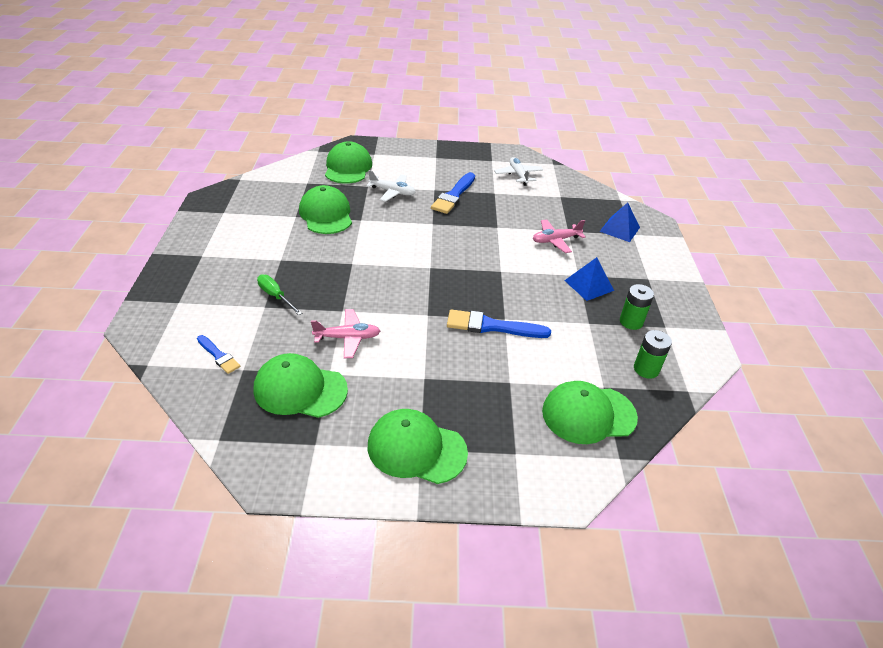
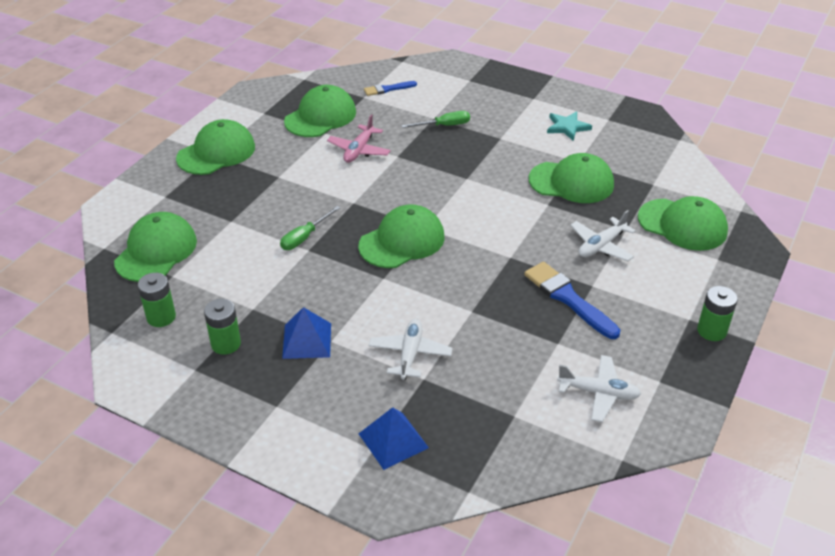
camera: 120 degrees right, 0 degrees up
(245, 229) = (567, 127): none -> turquoise star
(439, 150) = (711, 331): none -> green battery
(455, 274) = (402, 241): none -> green cap
(492, 326) = (304, 237): blue brush -> green screwdriver
(555, 240) = (410, 354): pink plane -> white plane

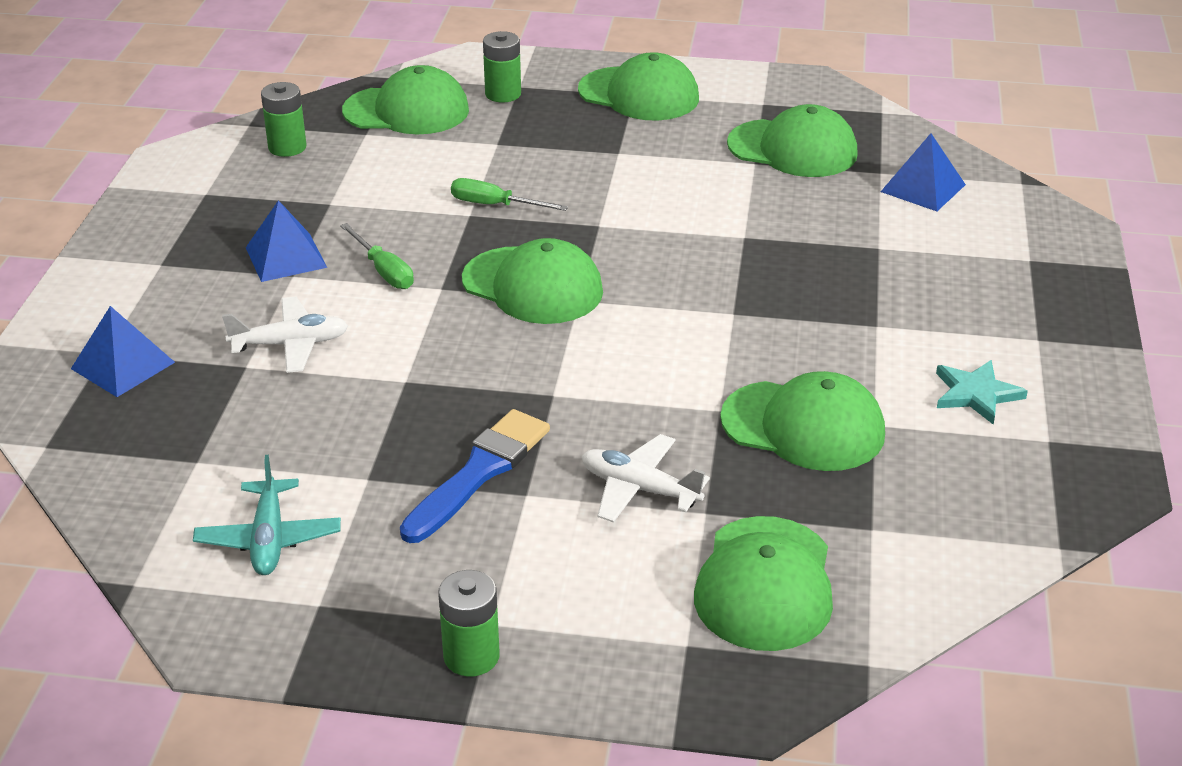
camera: 70 degrees right, 5 degrees down
(226, 344) = (257, 202): green battery -> green battery (503, 94)
(359, 150) = (731, 200): pink plane -> none
(388, 89) = (923, 188): blue brush -> blue pyramid
(444, 126) = (864, 262): green screwdriver -> green screwdriver (383, 271)
(571, 182) = (803, 426): green cap -> green cap turned 60 degrees counterclockwise
(598, 393) = (269, 539): white plane -> turquoise plane

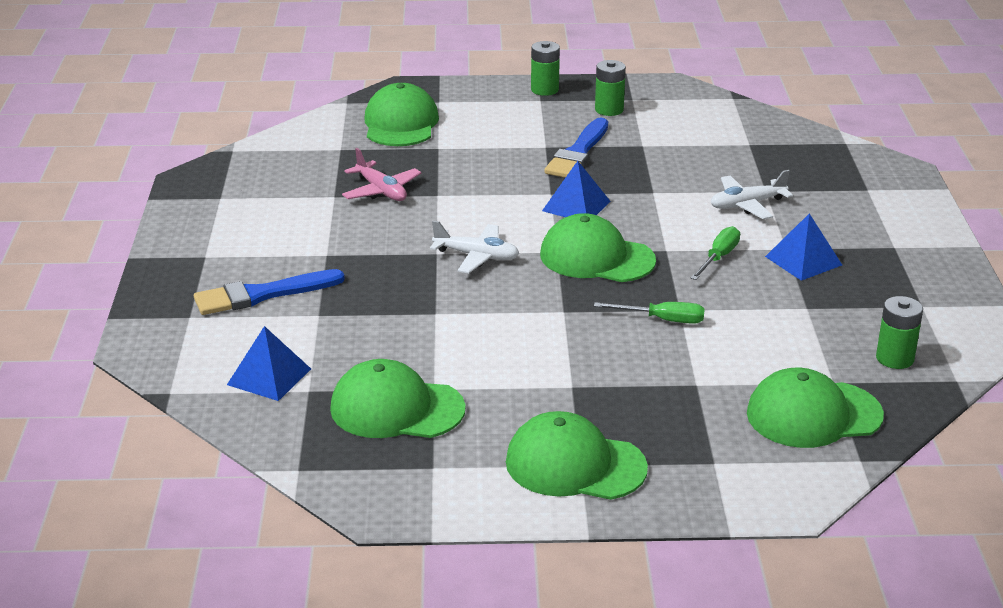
camera: 170 degrees right, 5 degrees down
(123, 365) = (847, 184): blue pyramid -> blue pyramid (576, 206)
(269, 539) = (678, 118): turquoise plane -> none
(383, 271) = (718, 257): green screwdriver -> green screwdriver turned 75 degrees clockwise
(503, 94) = (725, 448): green battery -> green battery (609, 110)
(639, 489) = (479, 154): white plane -> white plane (477, 256)
(803, 426) = (381, 191): green cap -> pink plane
(949, 278) = (262, 294): none -> blue brush
(976, 394) = (261, 218): turquoise star -> none

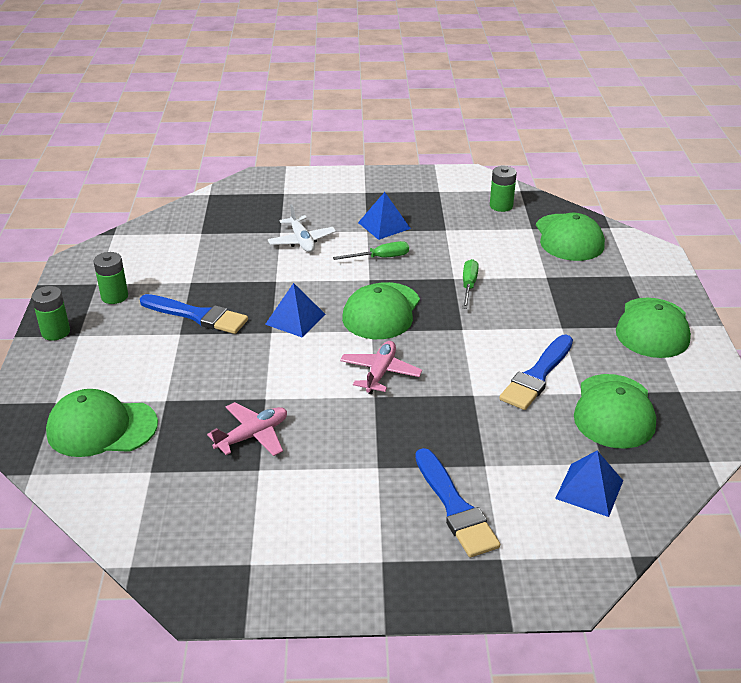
camera: 90 degrees left, 5 degrees up
(469, 359) = (537, 375): none -> blue brush
(477, 256) = (380, 373): white plane -> pink plane
(718, 257) = (380, 258): green screwdriver -> green screwdriver turned 135 degrees clockwise

